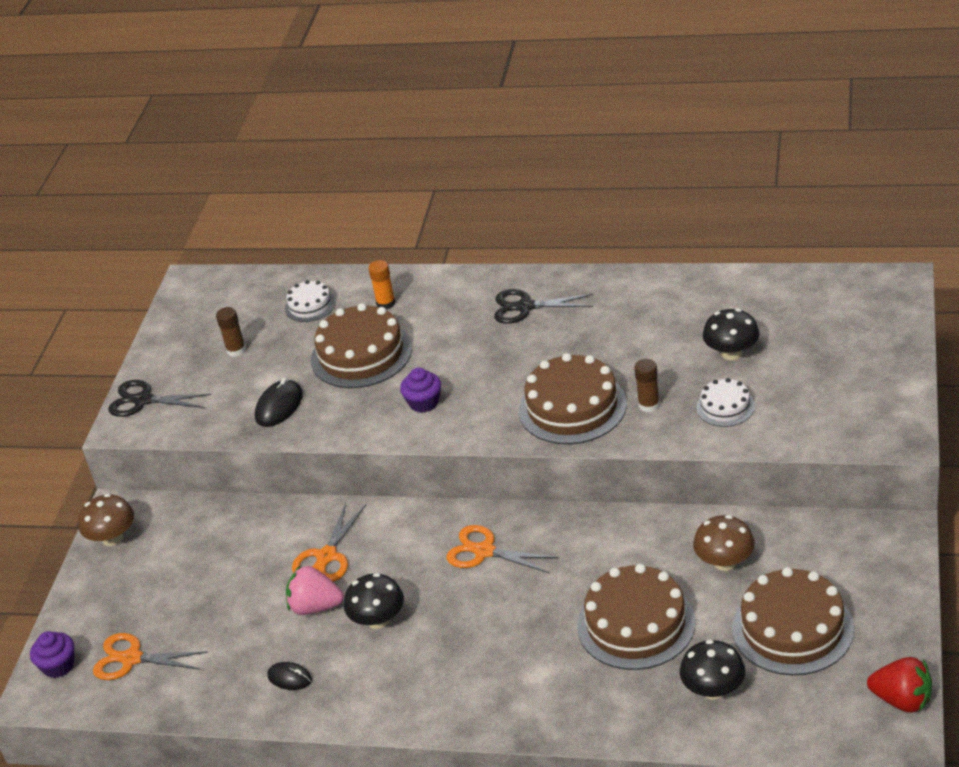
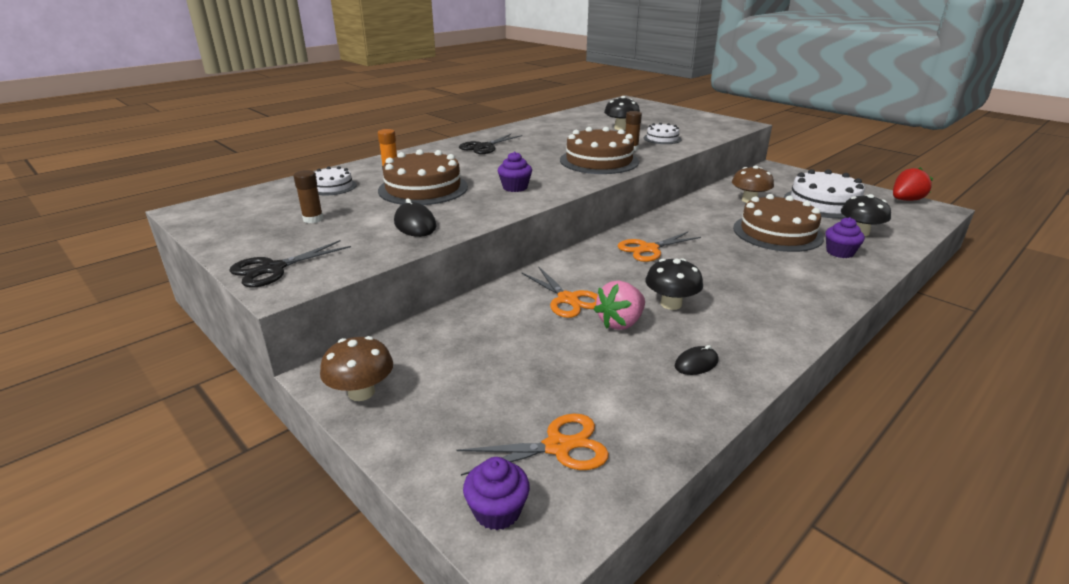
camera: 60 degrees left, 10 degrees down
(131, 658) = (558, 447): orange scissors -> orange scissors turned 150 degrees counterclockwise
(627, 691) = (840, 252): none -> purple cupcake
(792, 628) = (823, 203): brown cake -> white cake

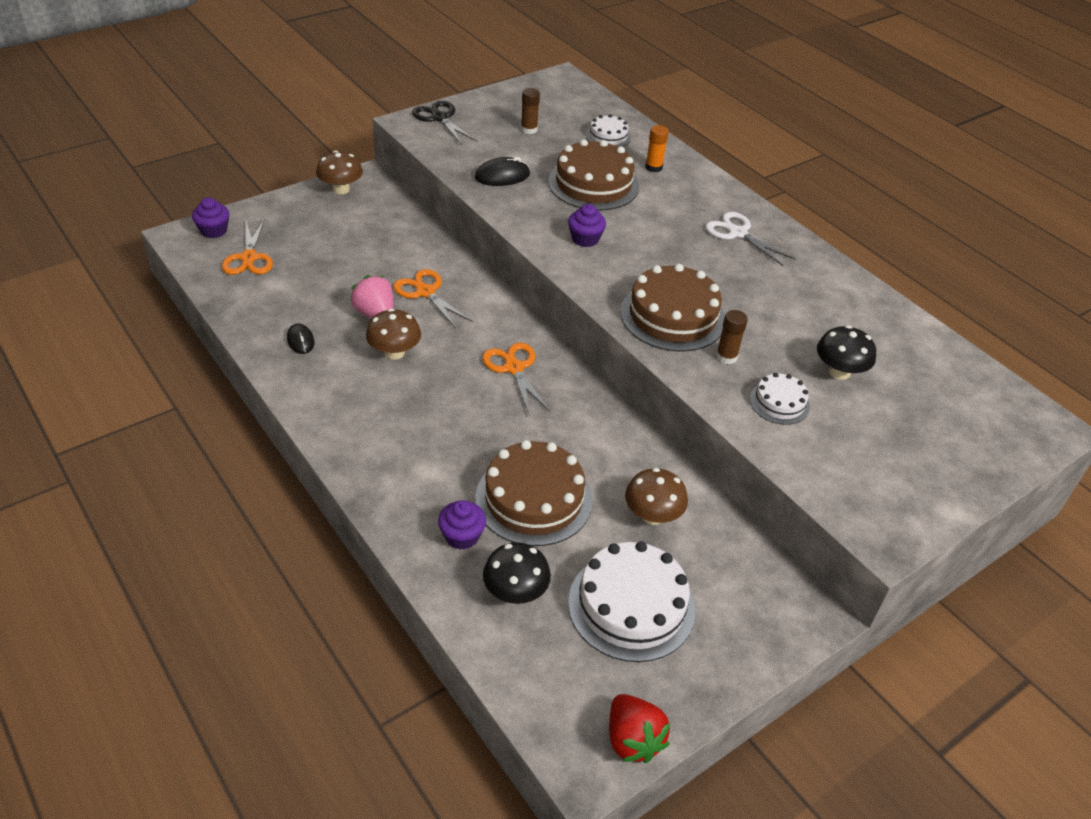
camera: 95 degrees right, 15 degrees up
(484, 147) = (737, 233): black scissors -> white scissors
(568, 299) = (425, 292): orange scissors -> orange scissors turned 75 degrees clockwise
(671, 304) = (394, 352): black mushroom -> brown mushroom

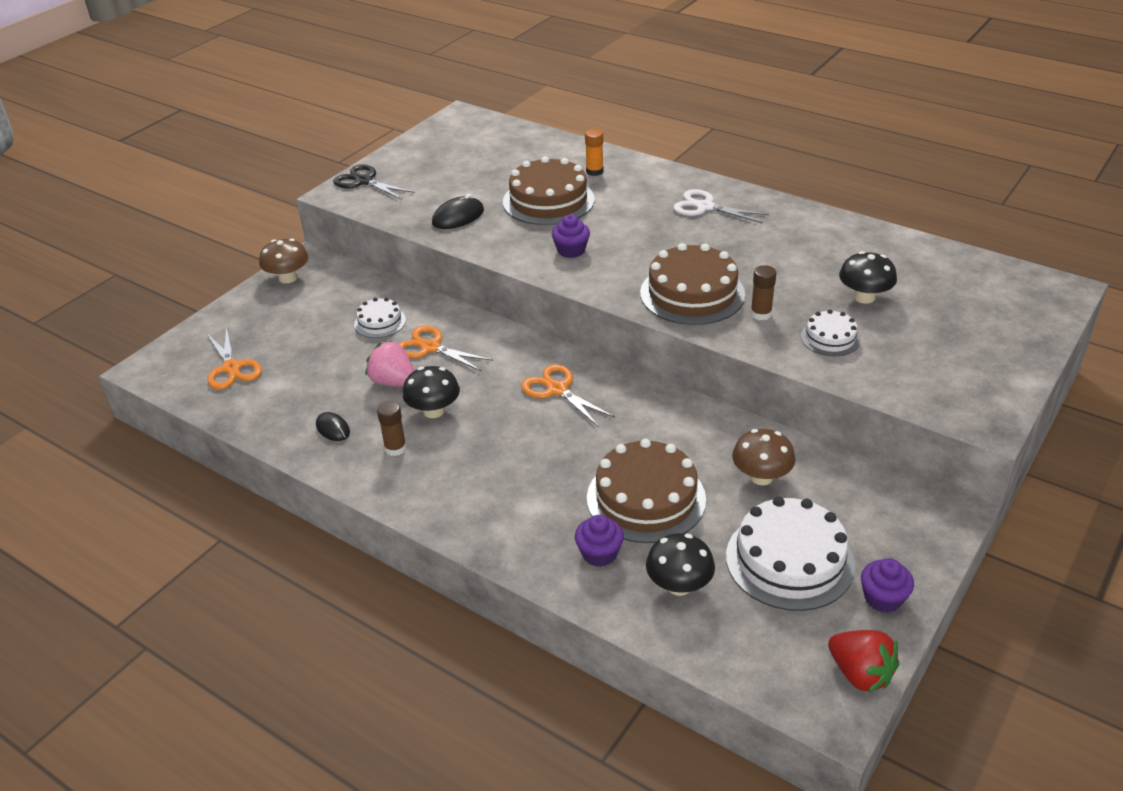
camera: 15 degrees left, 5 degrees down
(214, 230) = (178, 353): purple cupcake -> purple cupcake (883, 598)
(394, 352) = (433, 411): brown mushroom -> black mushroom
(529, 129) = (457, 169): brown glue stick -> brown glue stick (395, 448)
(608, 136) = (535, 156): white cake -> white cake (380, 322)

